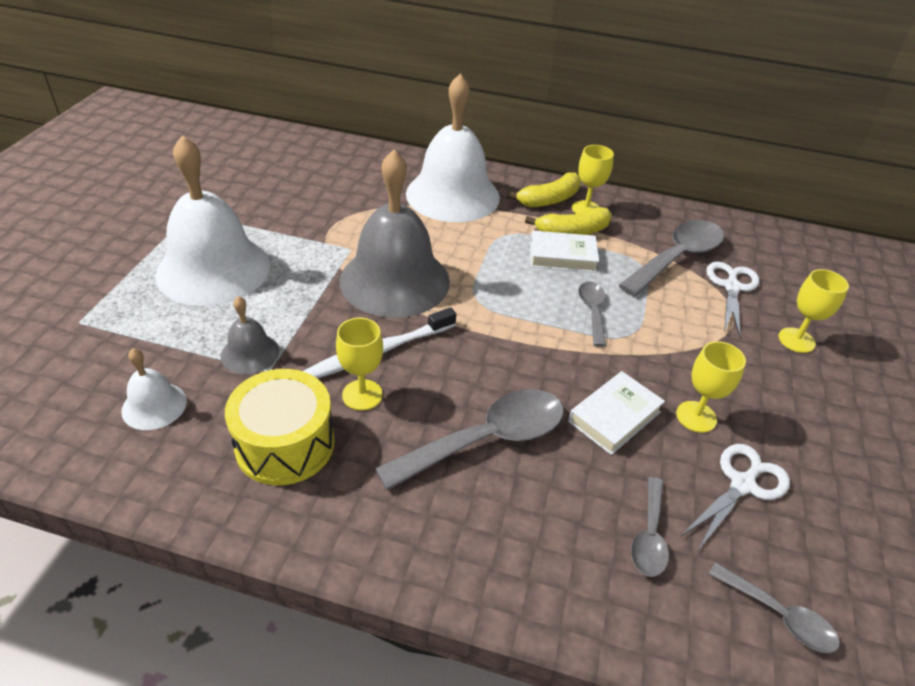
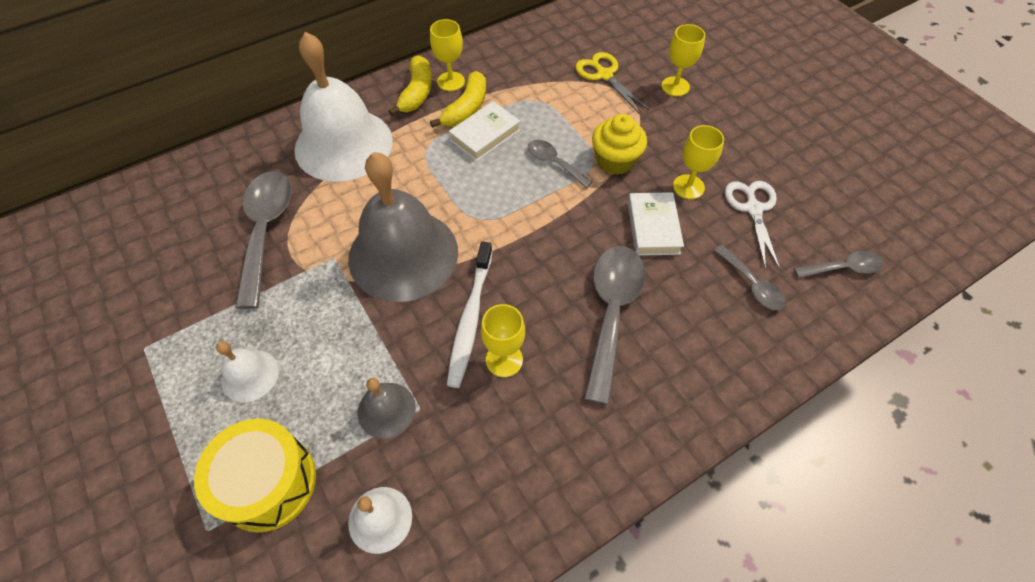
camera: 45 degrees left, 15 degrees up
(213, 269) = (250, 375): white bell -> white bell, size x0.46
(285, 444) = (507, 444): yellow drum -> yellow drum (268, 482)
(650, 348) = (615, 160): none -> yellow cupcake
(677, 258) = (551, 78): grey spoon -> grey spoon (266, 231)
(731, 287) = (604, 75): white scissors -> yellow scissors

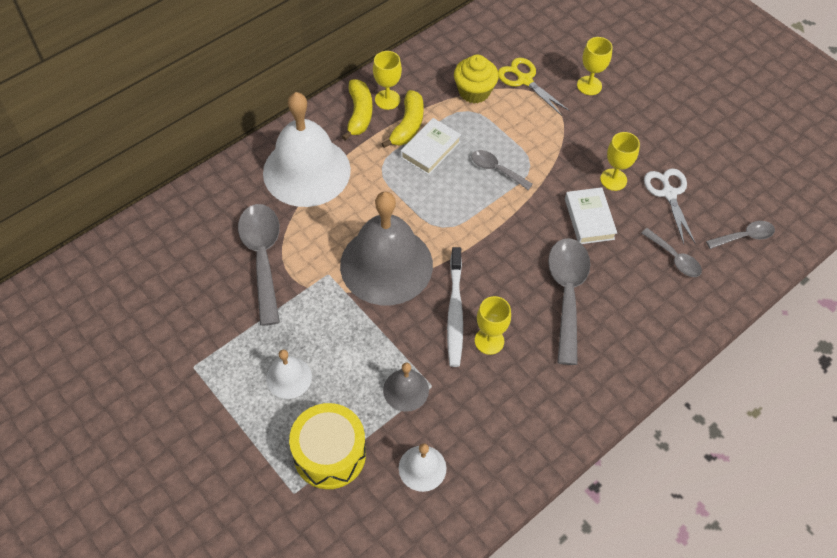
camera: 10 degrees left, 0 degrees up
(615, 160) = (548, 162): yellow cupcake -> yellow cupcake (474, 91)

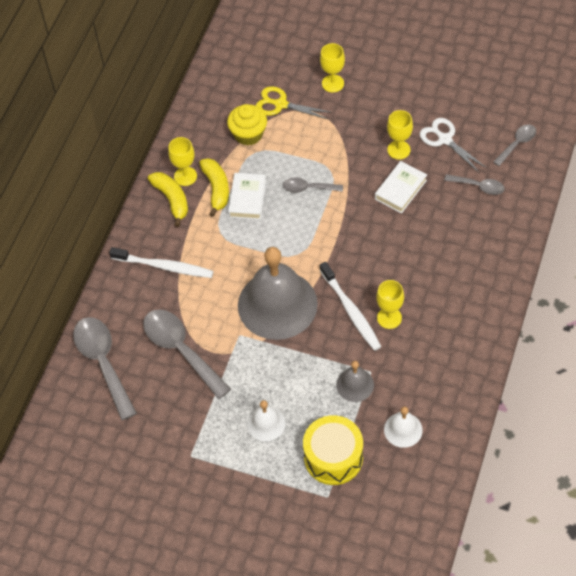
camera: 25 degrees left, 0 degrees up
(306, 171) = (164, 266): white bell -> white toothbrush
(567, 294) = (421, 254): grey spoon -> grey spoon (103, 363)
(589, 219) = (400, 189): white book -> white book turned 75 degrees clockwise

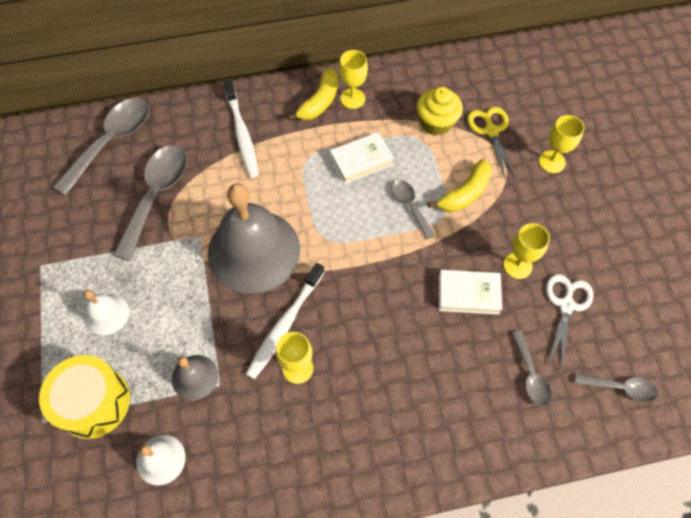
camera: 55 degrees right, 5 degrees up
(216, 189) = (355, 130): yellow banana -> yellow banana (464, 194)

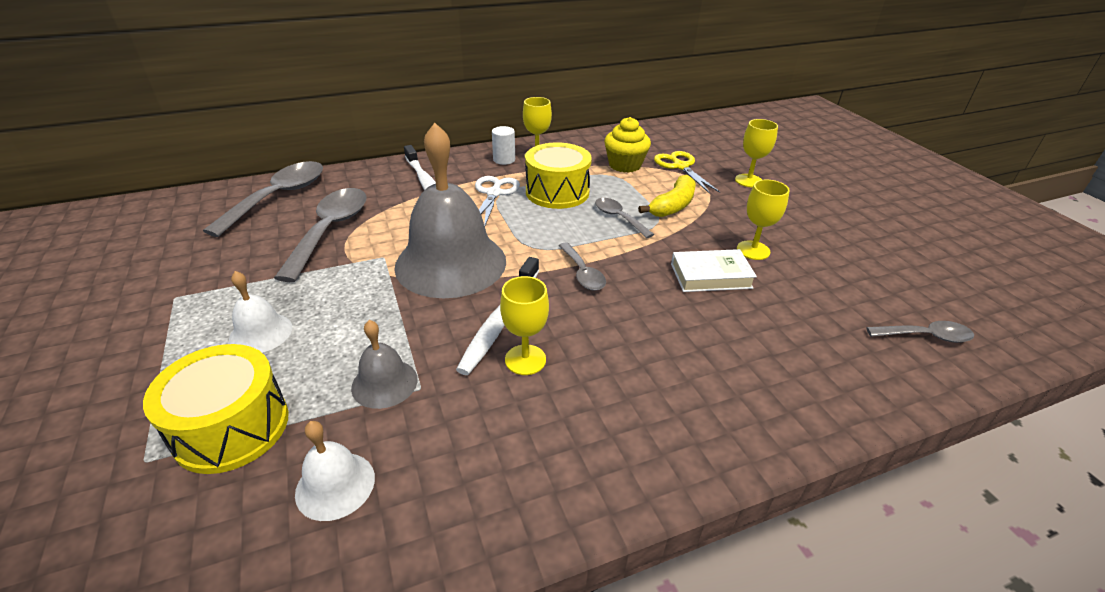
camera: 10 degrees left, 25 degrees down
(319, 102) = (504, 160): yellow banana -> white cylinder
(361, 160) = (557, 192): white book -> yellow drum
(530, 374) = (816, 335): grey spoon -> grey spoon (582, 273)
(566, 305) = (822, 275): white scissors -> white scissors (494, 193)

